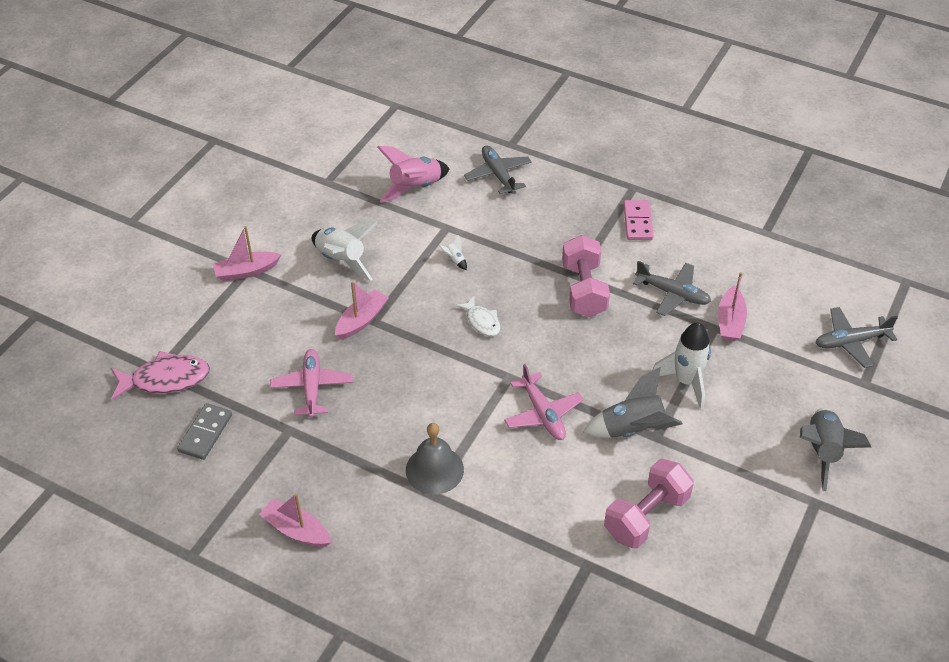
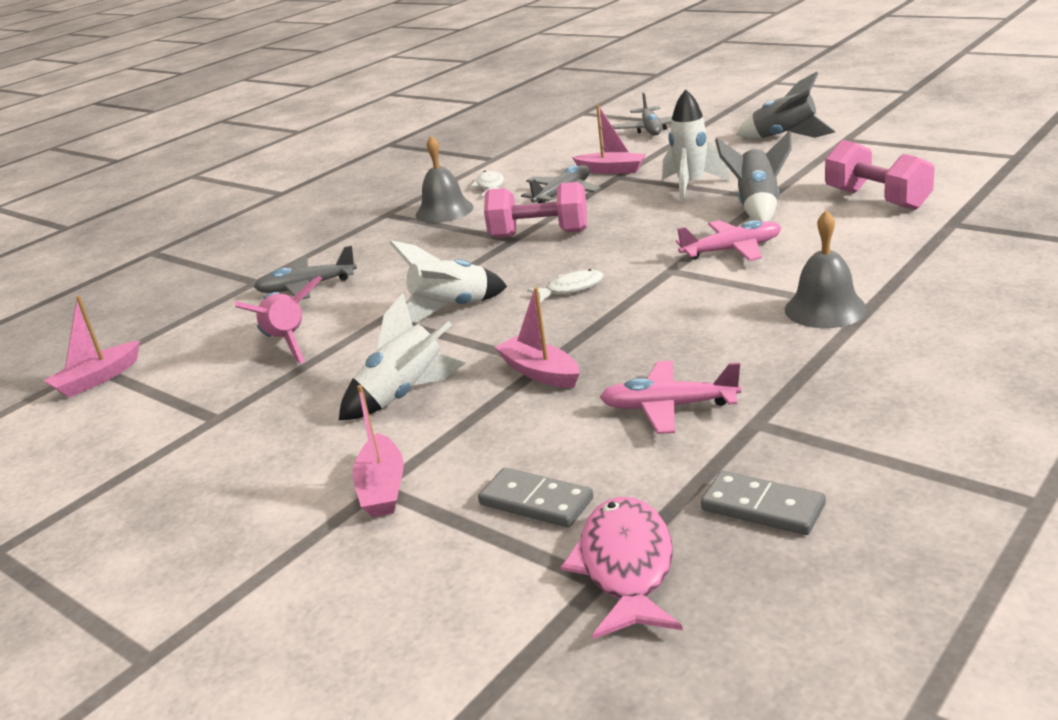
camera: 75 degrees left, 20 degrees down
(224, 337) = (536, 502): none -> grey domino
(296, 530) = (955, 405): pink boat -> pink boat (97, 379)
(455, 260) = (451, 309): white rocket -> white rocket, size x2.42
(637, 222) = (444, 211): pink domino -> grey bell
(693, 242) = (490, 186): none -> white fish

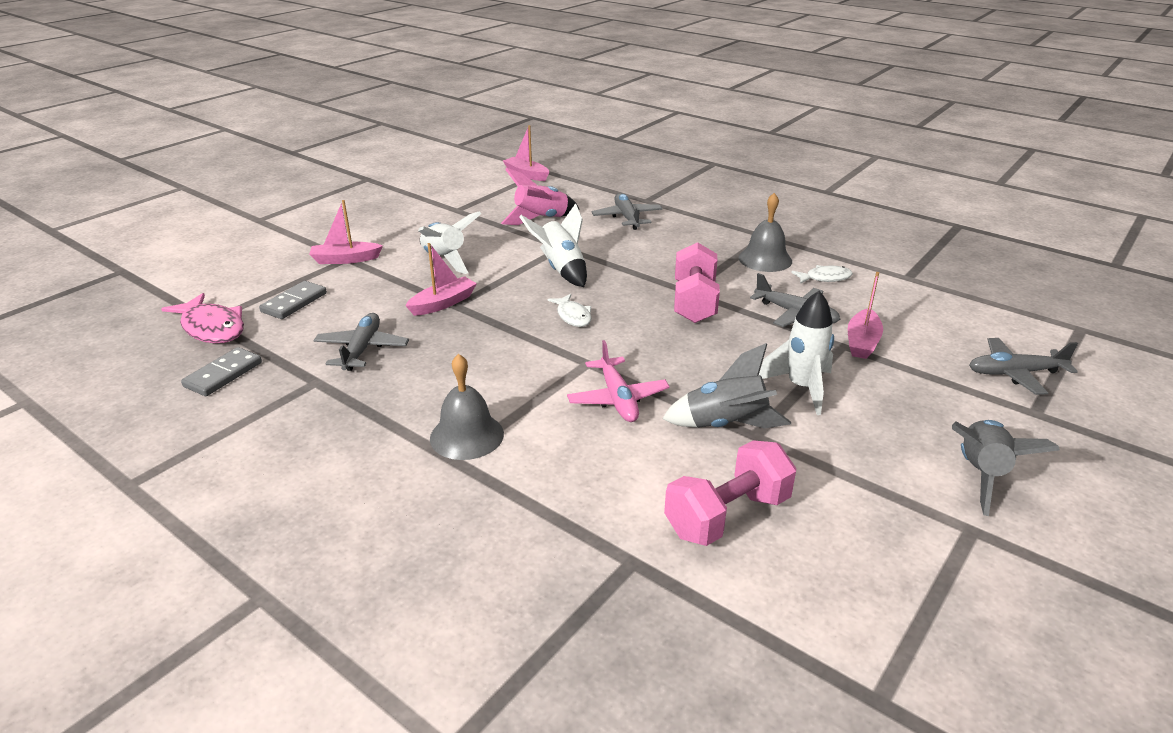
camera: 85 degrees right, 5 degrees up
(626, 567) = (212, 328): pink fish -> pink fish turned 45 degrees clockwise
(668, 407) = (362, 349): pink plane -> grey plane

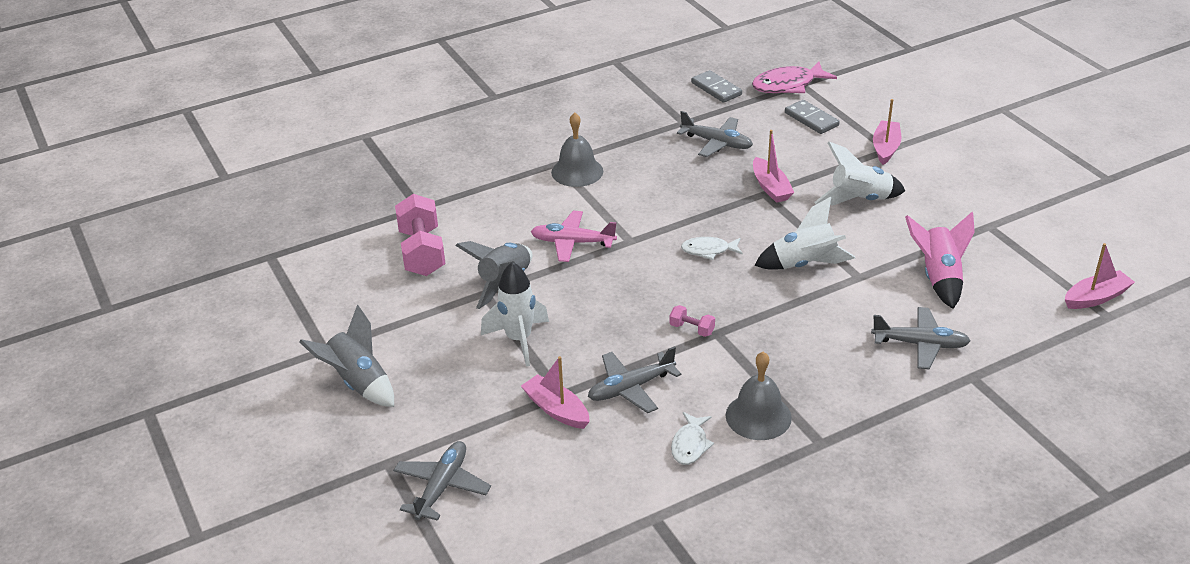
camera: 115 degrees right, 5 degrees up
(694, 302) = (692, 329): pink dumbbell -> pink dumbbell, size x0.46

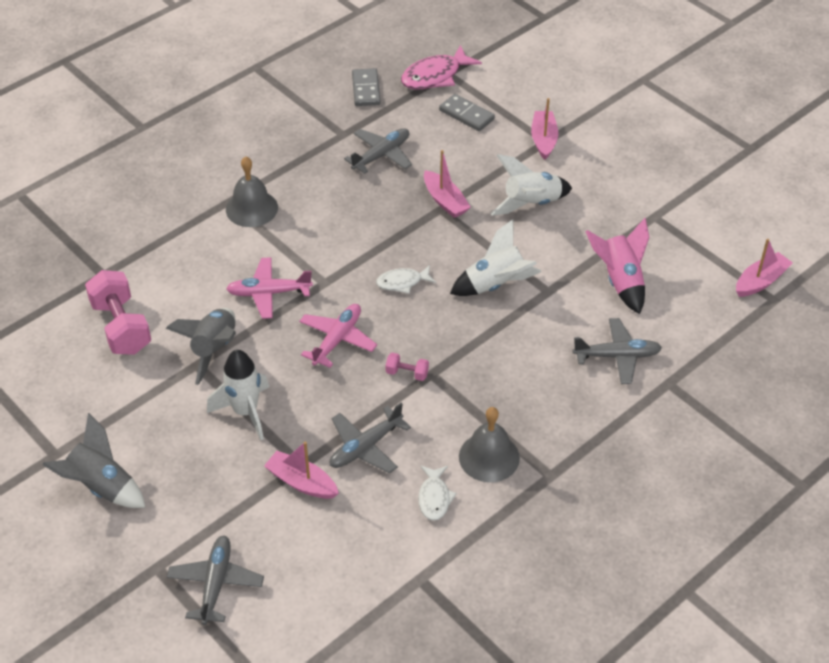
camera: 15 degrees left, 10 degrees up
(629, 290) = (337, 339): none -> pink plane
(716, 89) = (365, 89): grey domino -> grey domino turned 45 degrees clockwise
(717, 143) = (381, 155): grey plane -> grey plane turned 60 degrees counterclockwise

